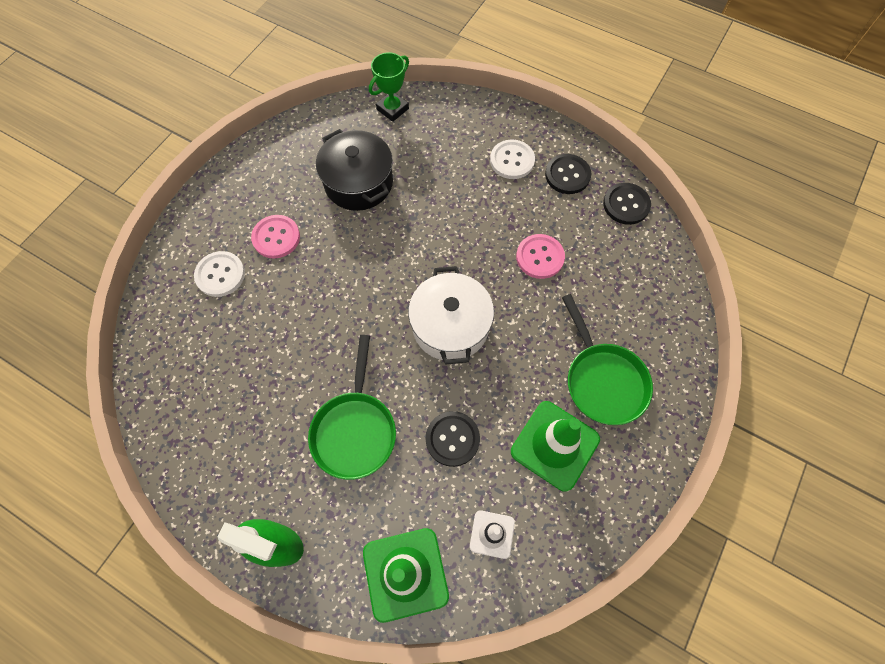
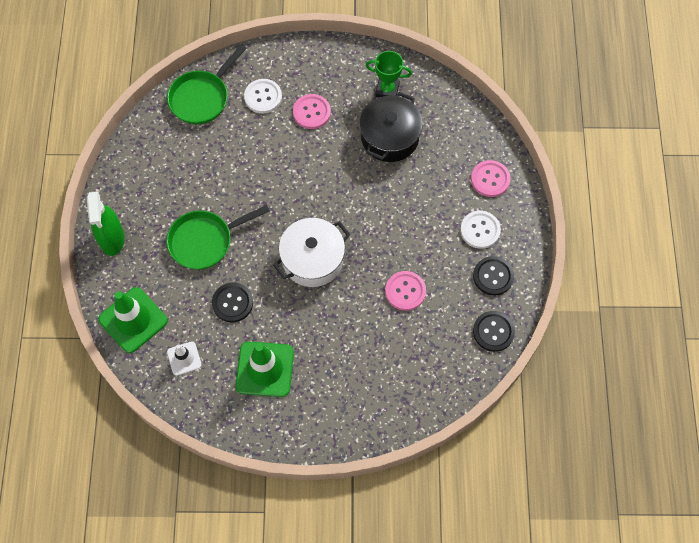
camera: 60 degrees right, 0 degrees up
(392, 109) = (471, 122): green trophy -> green trophy (387, 90)
(463, 125) = (490, 179): none -> pink button
(602, 380) = (331, 379): green pan -> green pan (202, 97)

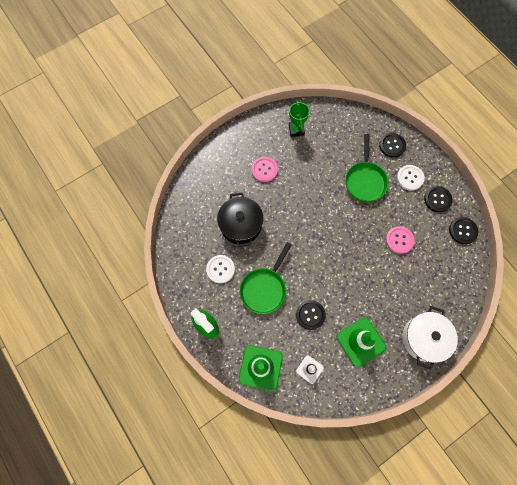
camera: 35 degrees left, 5 degrees up
(202, 97) = (193, 202): green pan -> green pan (365, 180)
(263, 97) = (229, 178): white button -> white button (220, 269)
(312, 259) = (334, 257): white pot -> white pot (424, 338)
(387, 90) = (296, 130): green trophy -> green trophy turned 75 degrees counterclockwise
(389, 137) = (319, 156): black pot -> black pot (241, 225)
(490, 179) = (392, 145): pink button -> black button

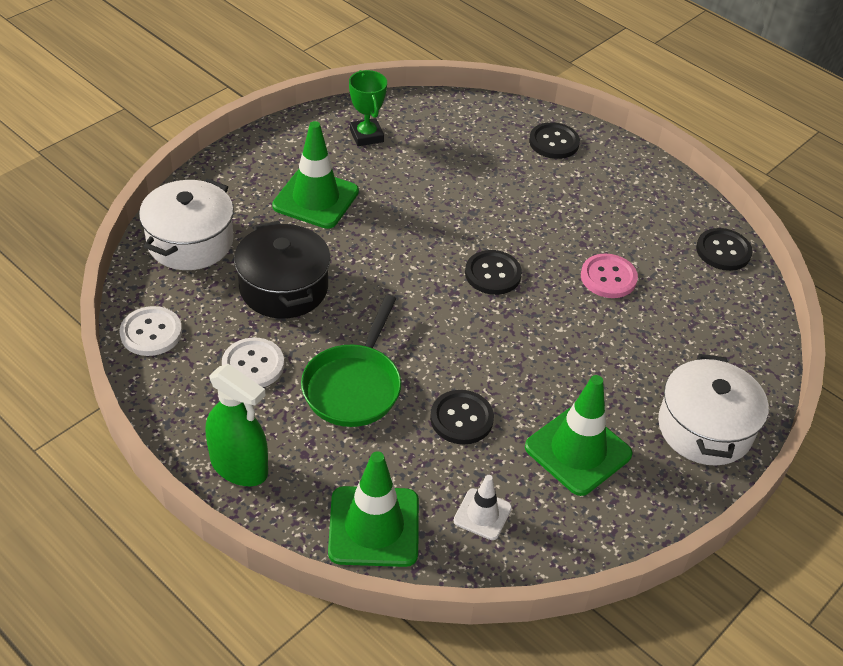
camera: 15 degrees left, 25 degrees down
(201, 190) = (190, 242): none -> white pot
(264, 170) = (316, 199): pink button -> green traffic cone
(365, 180) = (517, 196): green pan -> none
(410, 178) = (600, 184): white button -> white button (151, 333)
(437, 199) = (661, 210): black button -> black button (493, 274)

